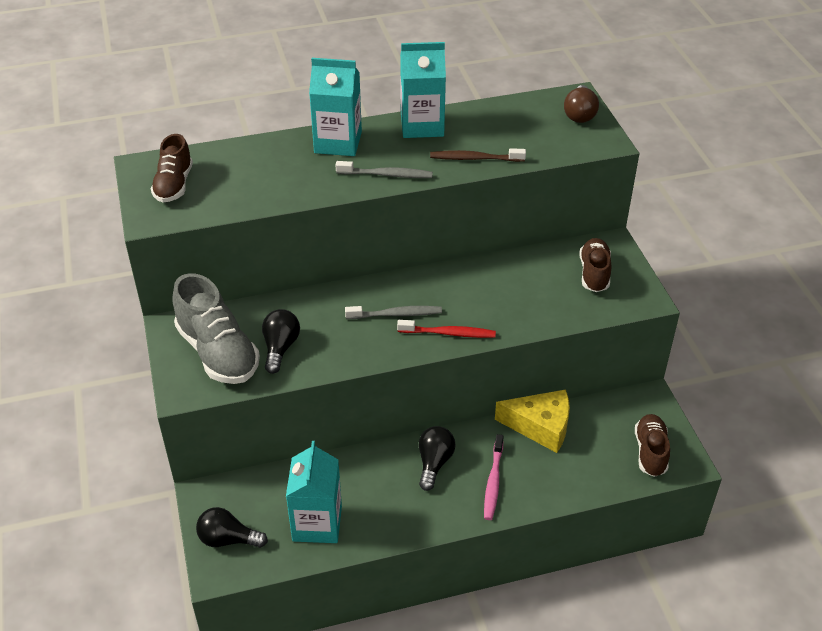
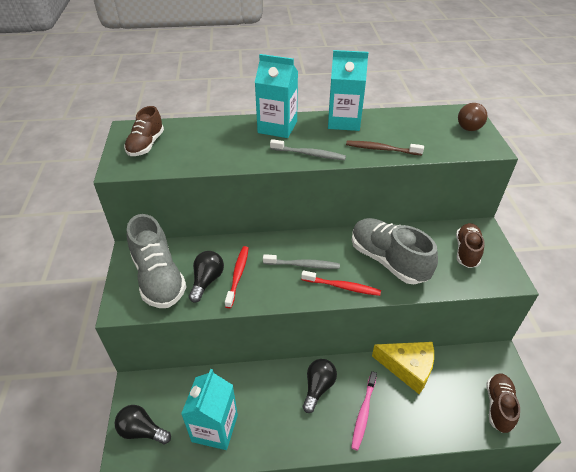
camera: 10 degrees right, 0 degrees up
(317, 337) = (238, 275): none -> red toothbrush
(500, 296) = (388, 260): none -> grey shoe

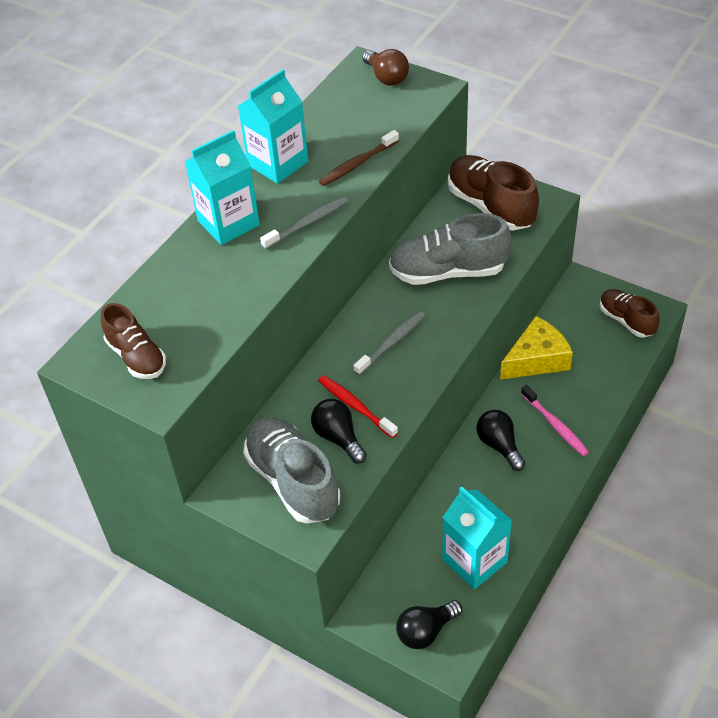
camera: 50 degrees left, 5 degrees up
(159, 278) = (293, 481): grey shoe -> grey shoe turned 135 degrees counterclockwise
(342, 287) = (449, 327): red toothbrush -> none
(466, 251) = (490, 207): brown shoe -> brown shoe, size x1.61

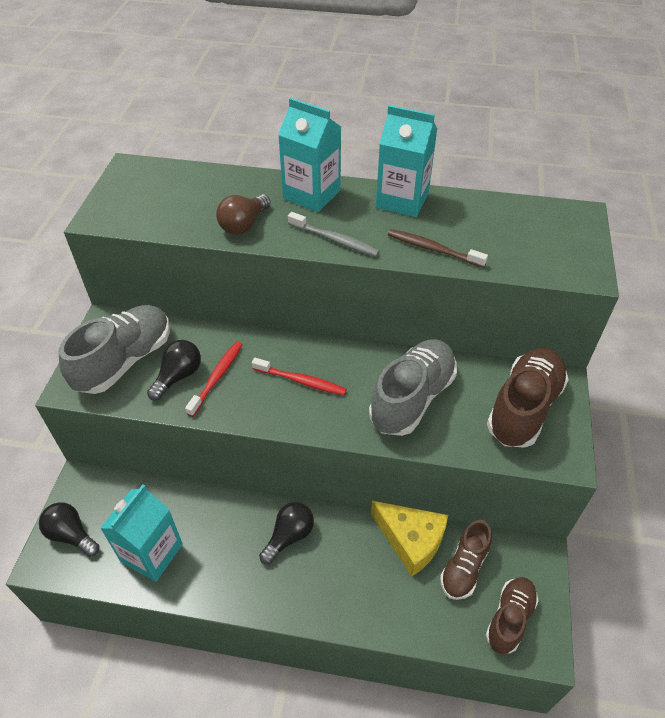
camera: 65 degrees right, 0 degrees up
(137, 357) = (142, 193): brown shoe -> brown shoe (464, 568)
(386, 77) = (574, 234): brown light bulb -> brown light bulb (244, 225)
(391, 343) = (301, 381): grey toothbrush -> red toothbrush
(448, 272) = (412, 398): grey shoe -> grey shoe turned 60 degrees clockwise
(555, 425) = (332, 581): pink toothbrush -> none

